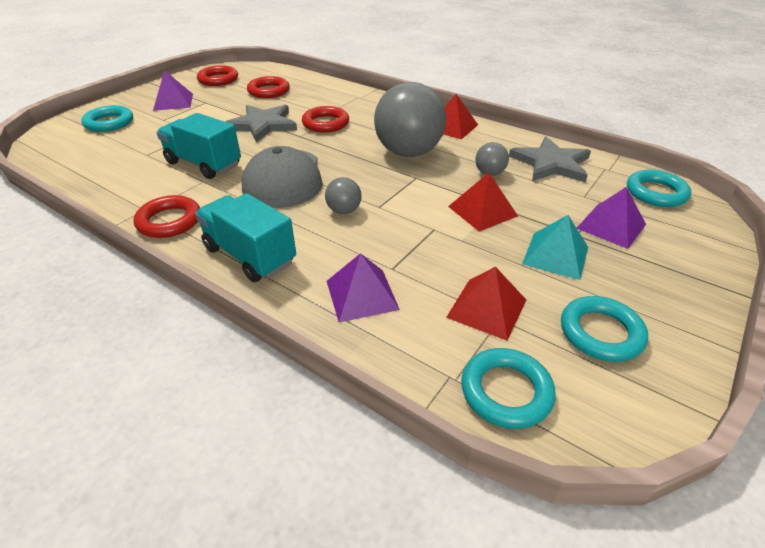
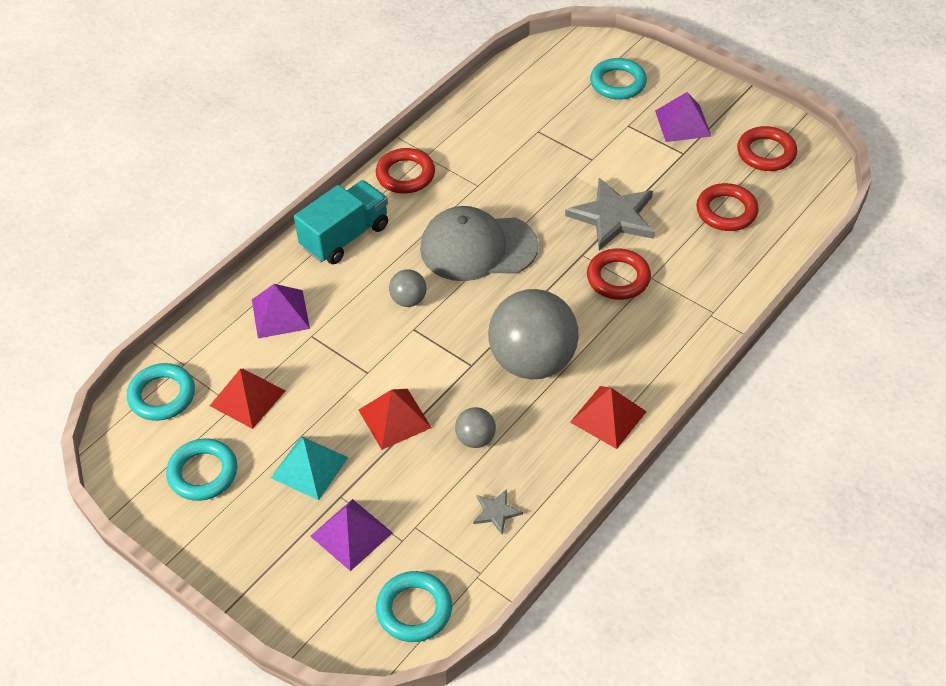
camera: 95 degrees right, 10 degrees up
(204, 164) = (513, 179): turquoise truck -> none
(551, 163) = (496, 512): grey star -> grey star, size x0.46

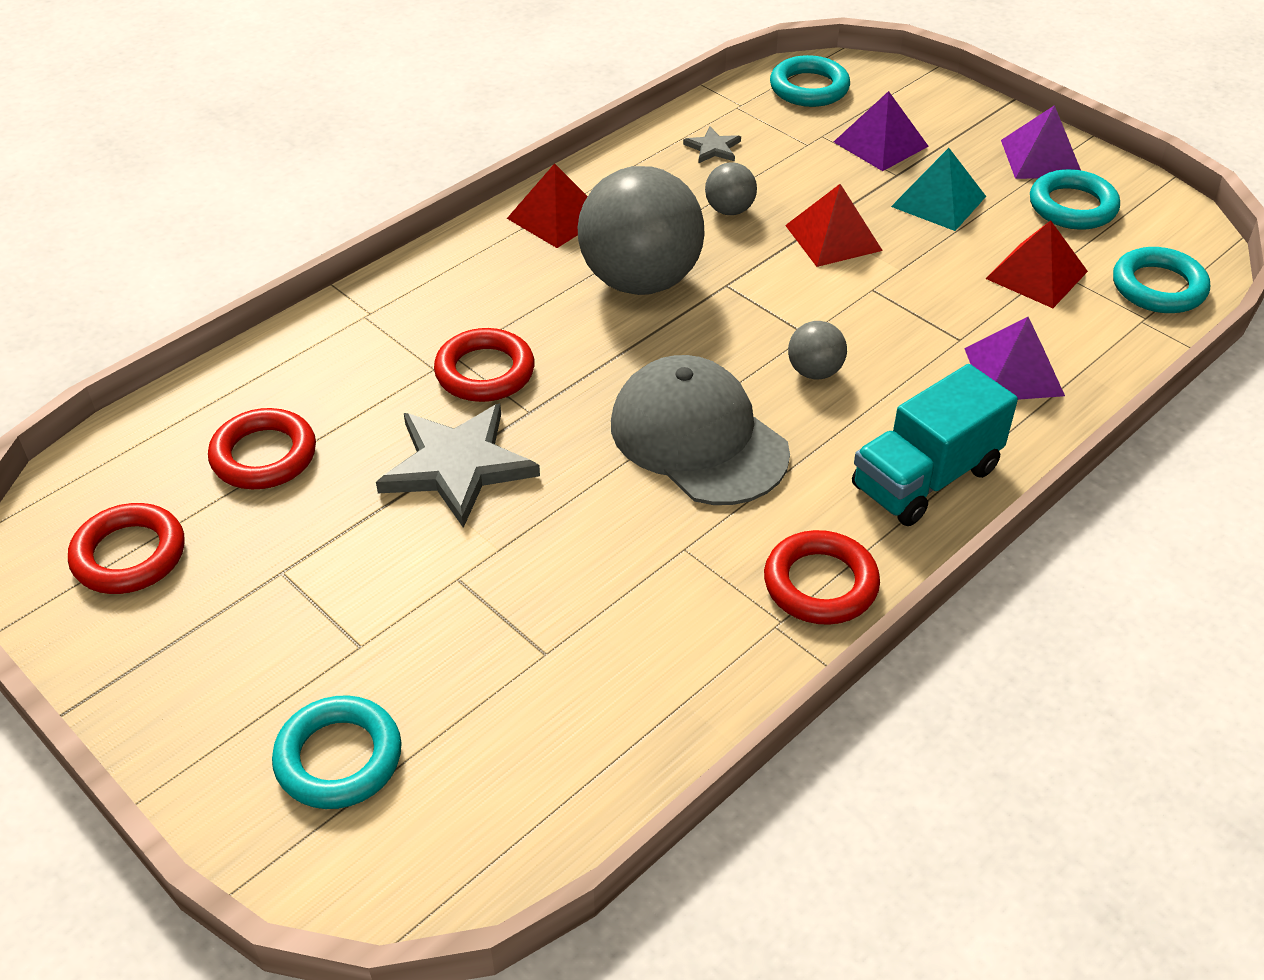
camera: 175 degrees left, 5 degrees down
(478, 248) = (698, 438): grey cap -> grey cap turned 135 degrees counterclockwise
(683, 123) = (249, 638): purple pyramid -> purple pyramid (1041, 158)

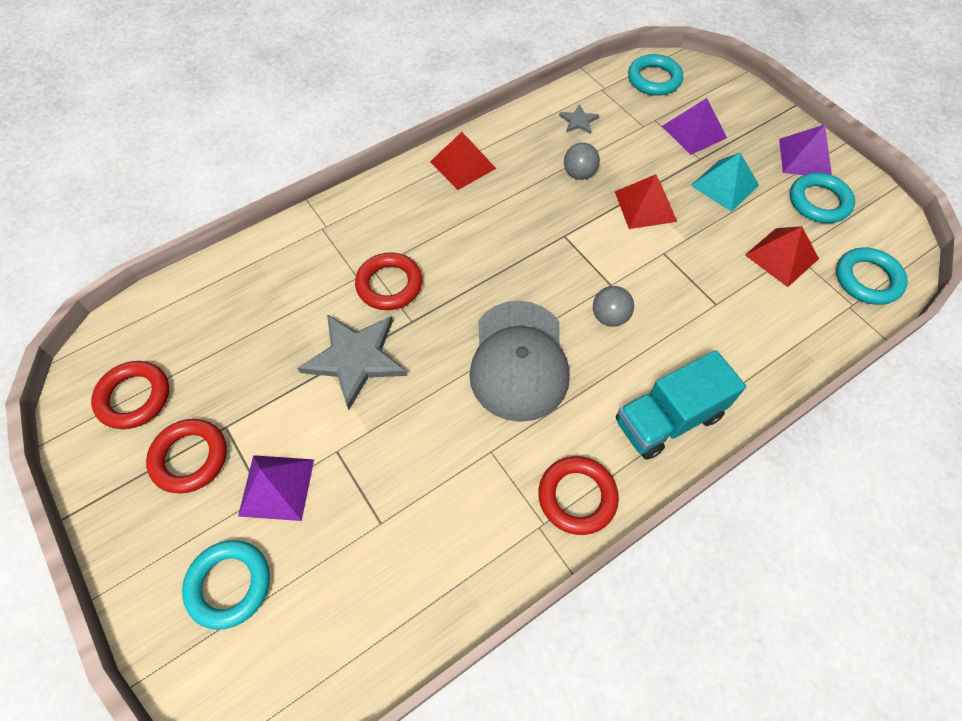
camera: 10 degrees right, 15 degrees up
(264, 456) = (234, 331): red ring -> red ring (190, 458)
(640, 281) = (507, 224): grey ball -> none
(698, 438) = (519, 360): grey cap -> grey cap turned 150 degrees counterclockwise
(1013, 371) = (749, 337): purple pyramid -> purple pyramid (277, 487)

